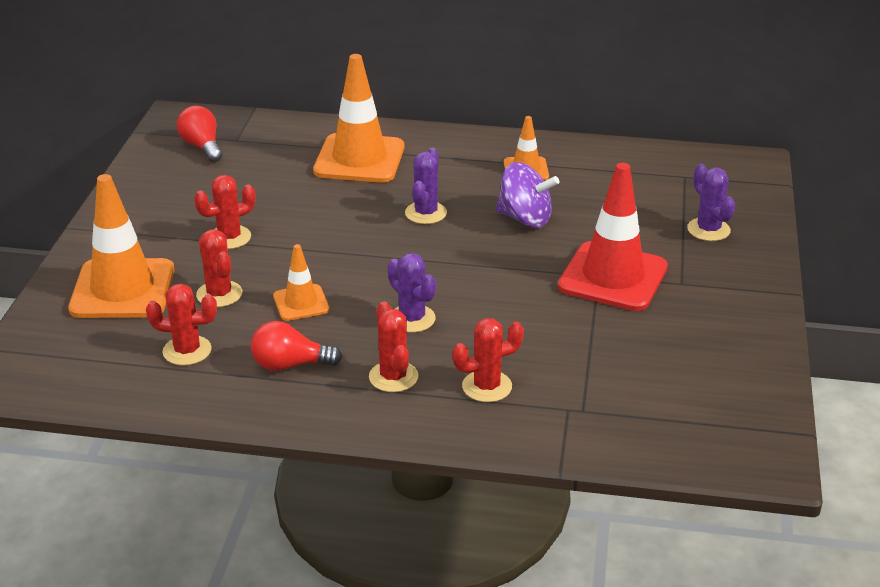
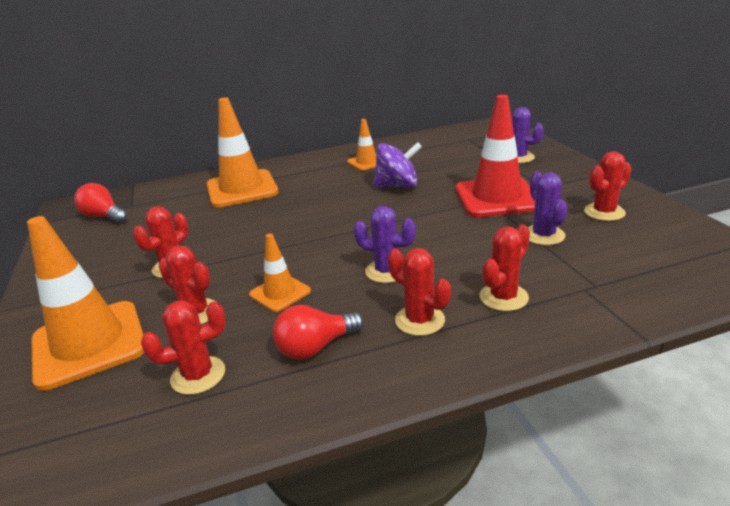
camera: 25 degrees left, 5 degrees down
(426, 213) = (323, 203): purple cactus -> purple cactus (543, 235)
(702, 340) = (604, 212): none -> red cactus

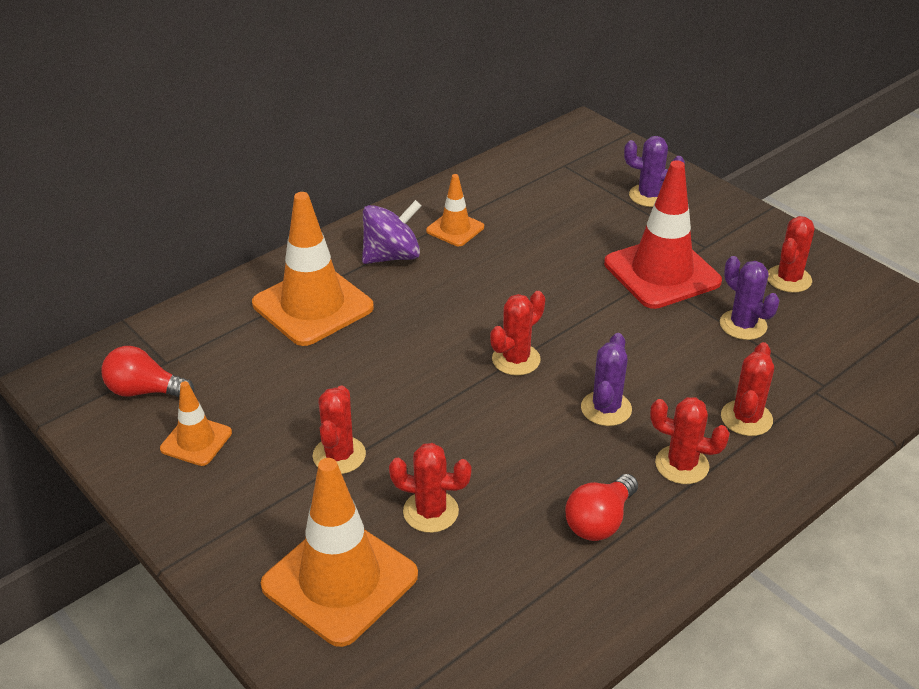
camera: 25 degrees left, 10 degrees up
(198, 375) = (503, 583): red cactus -> red cactus (516, 359)
(280, 293) = (507, 464): orange traffic cone -> orange traffic cone (196, 441)
(386, 271) = (606, 409): purple cactus -> purple cactus turned 75 degrees counterclockwise
(397, 186) = (528, 269): purple spinning top -> purple spinning top (392, 256)

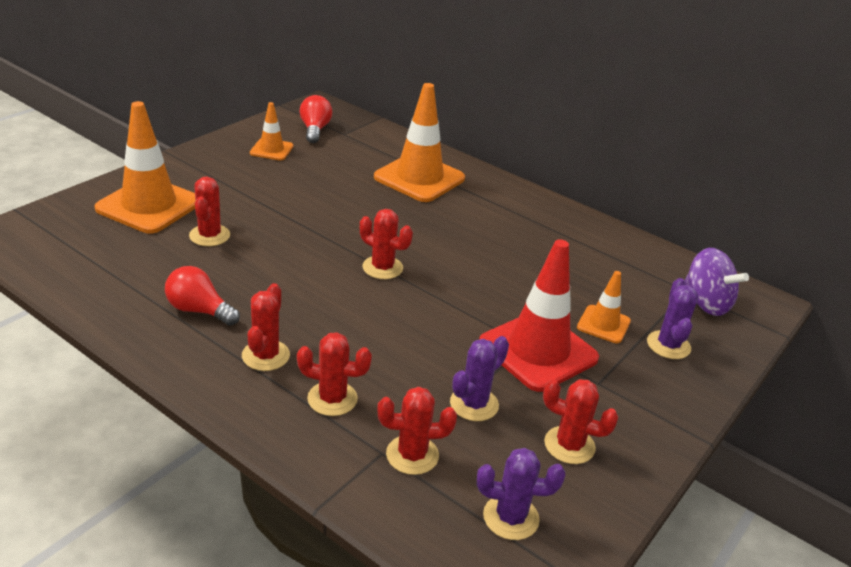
camera: 75 degrees right, 5 degrees down
(339, 455) = (263, 198): red cactus -> red cactus (412, 455)
(392, 256) = (494, 206): purple spinning top -> purple spinning top (706, 303)
(455, 229) = (546, 233): orange traffic cone -> orange traffic cone (603, 324)
(606, 409) = (331, 314): purple cactus -> purple cactus (511, 517)

